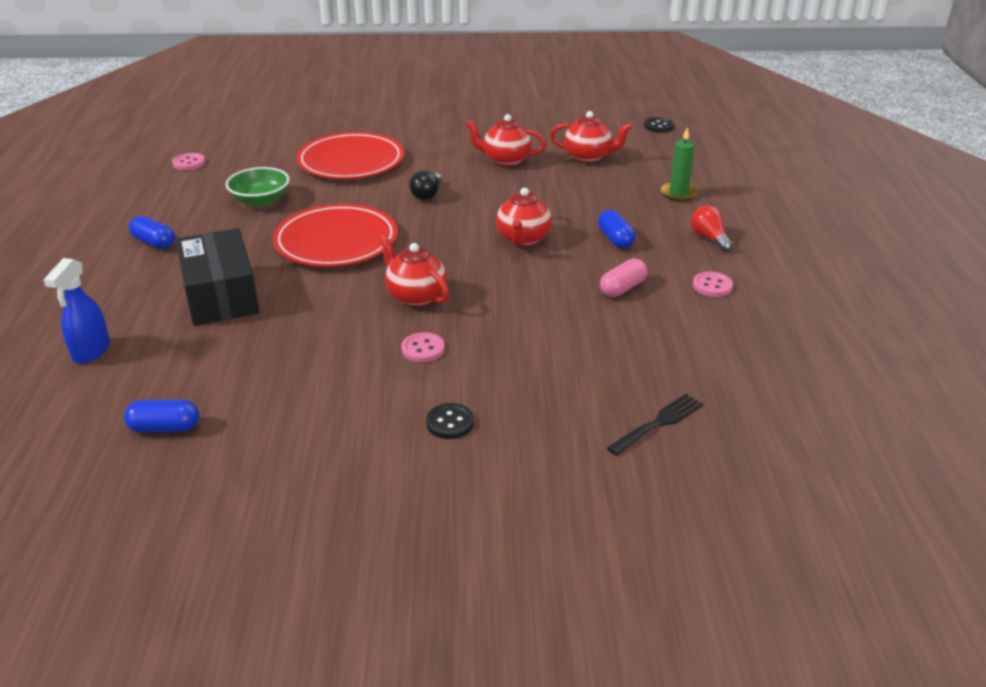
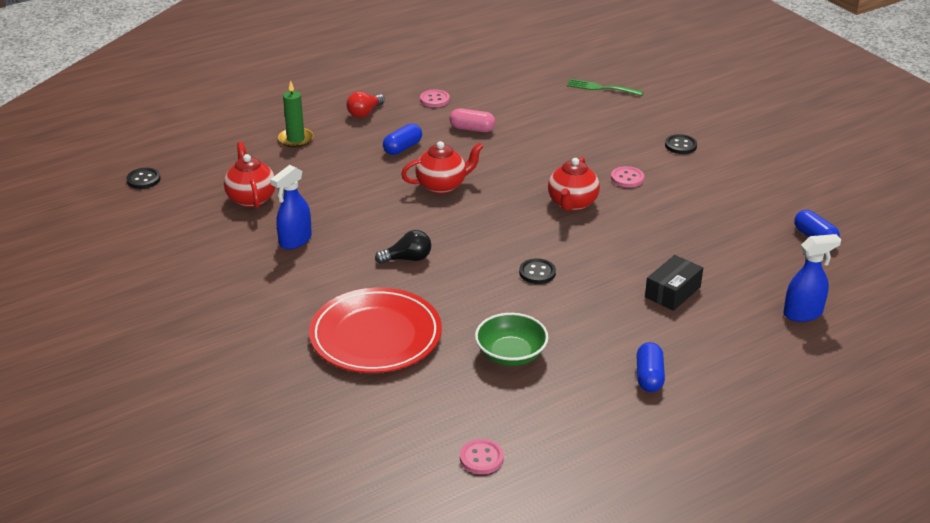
camera: 120 degrees left, 0 degrees up
(221, 295) = (672, 292): black box -> black box, size x0.58
(336, 241) = (537, 273): red plate -> black button
(505, 160) = (295, 241): red teapot -> blue spray bottle
(659, 423) = (601, 88): black fork -> green fork

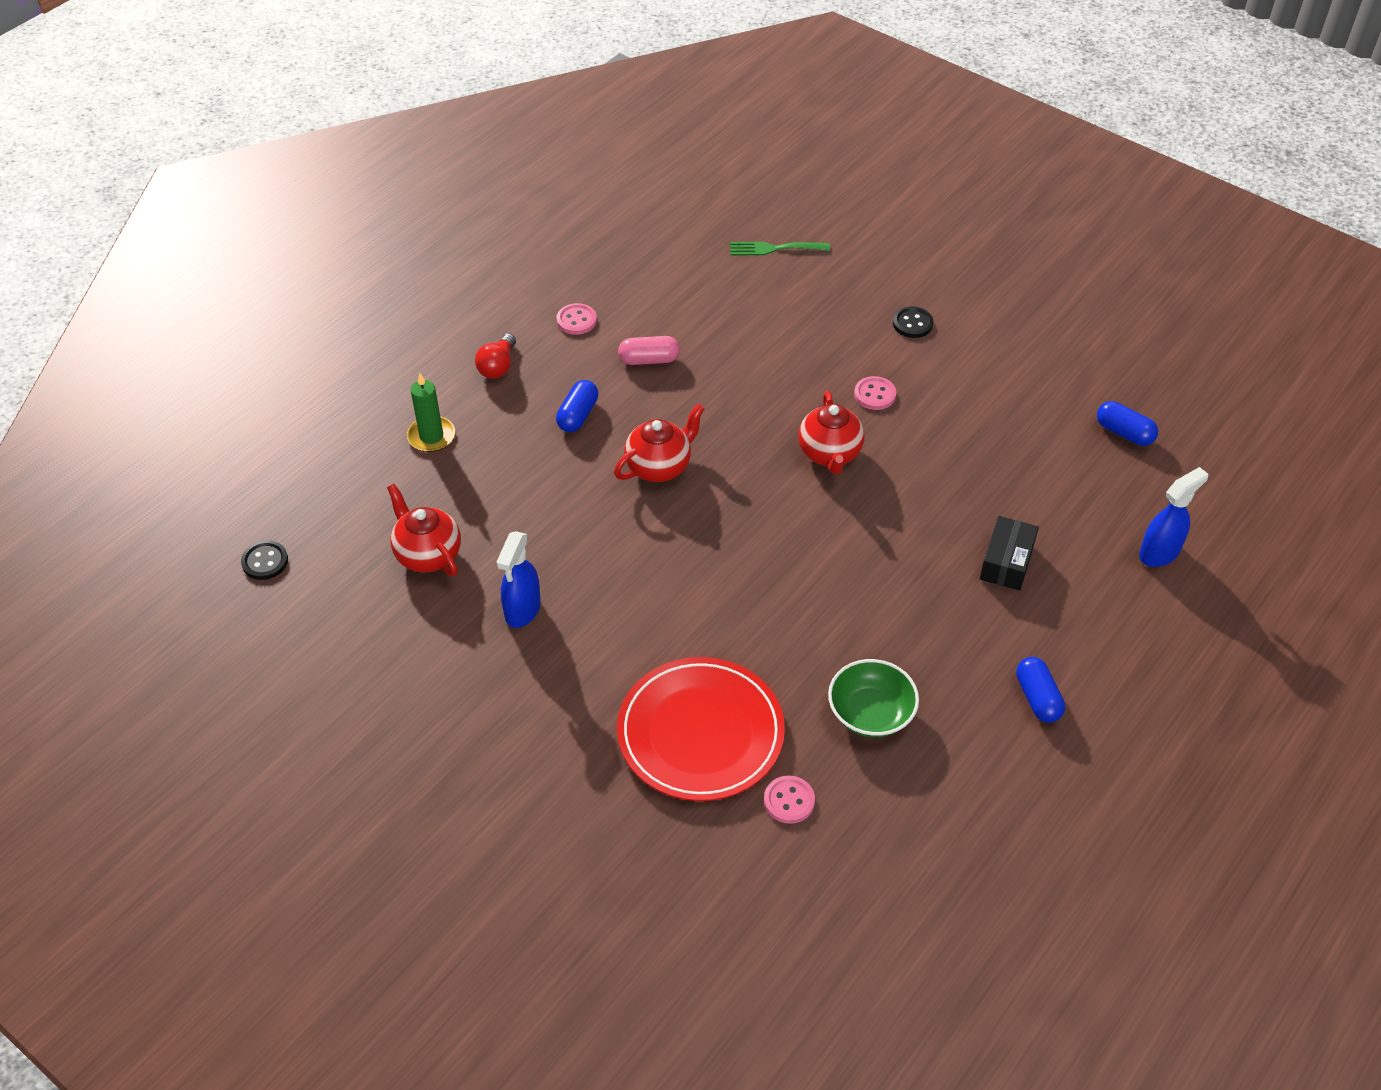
camera: 20 degrees left, 15 degrees up
(407, 259) = (677, 599): black light bulb -> none
(481, 458) = (911, 876): pink button -> pink button (789, 801)
(537, 273) = (841, 577): black button -> none

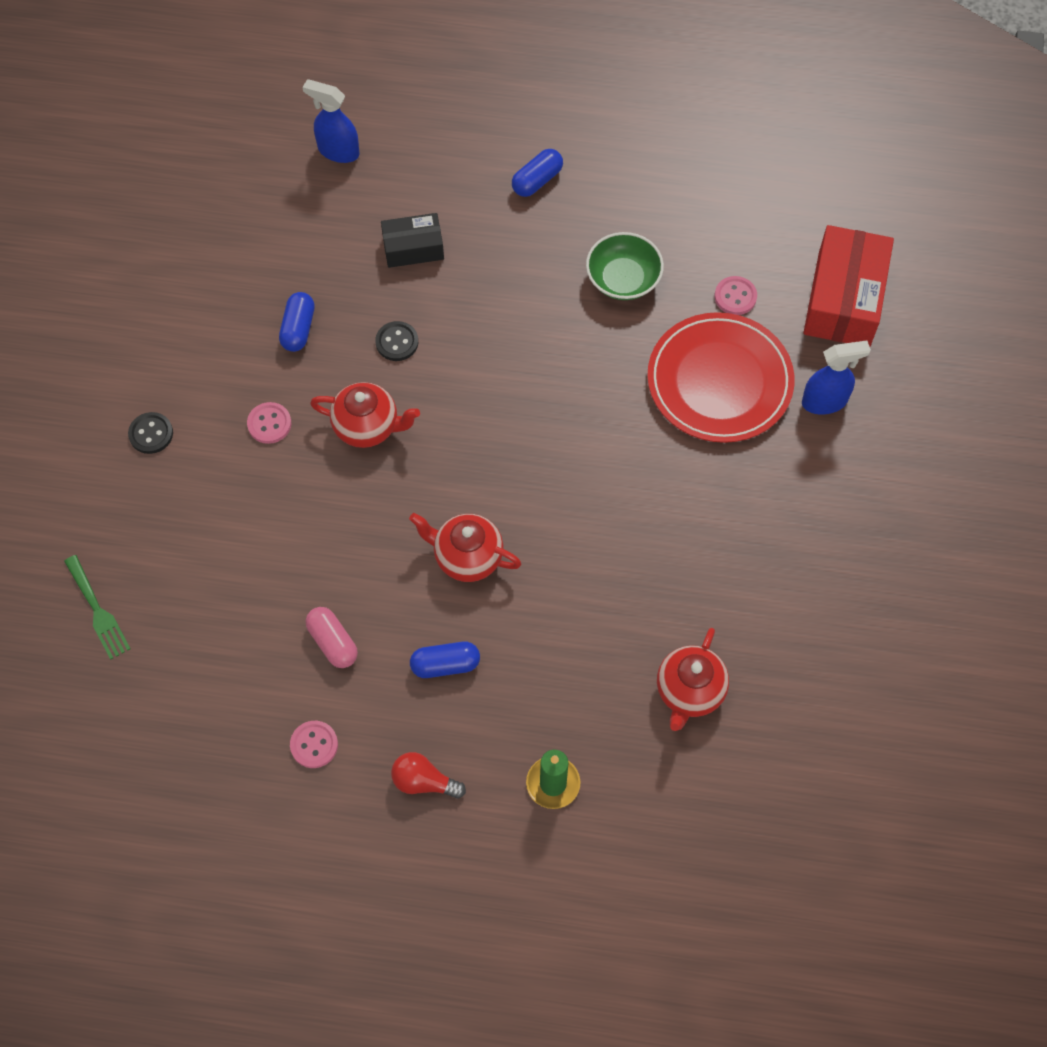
camera: 120 degrees left, 15 degrees up
(265, 561) = (790, 830): black button -> black button (397, 342)
(498, 366) = (423, 781): red light bulb -> red light bulb turned 150 degrees counterclockwise
(522, 610) = (695, 576): blue spray bottle -> blue spray bottle (825, 401)
(722, 903) = (844, 299): none -> red box
(830, 454) = (367, 426): red teapot -> red teapot turned 45 degrees clockwise
(1124, 433) = (209, 217): blue capsule -> blue capsule (298, 329)

